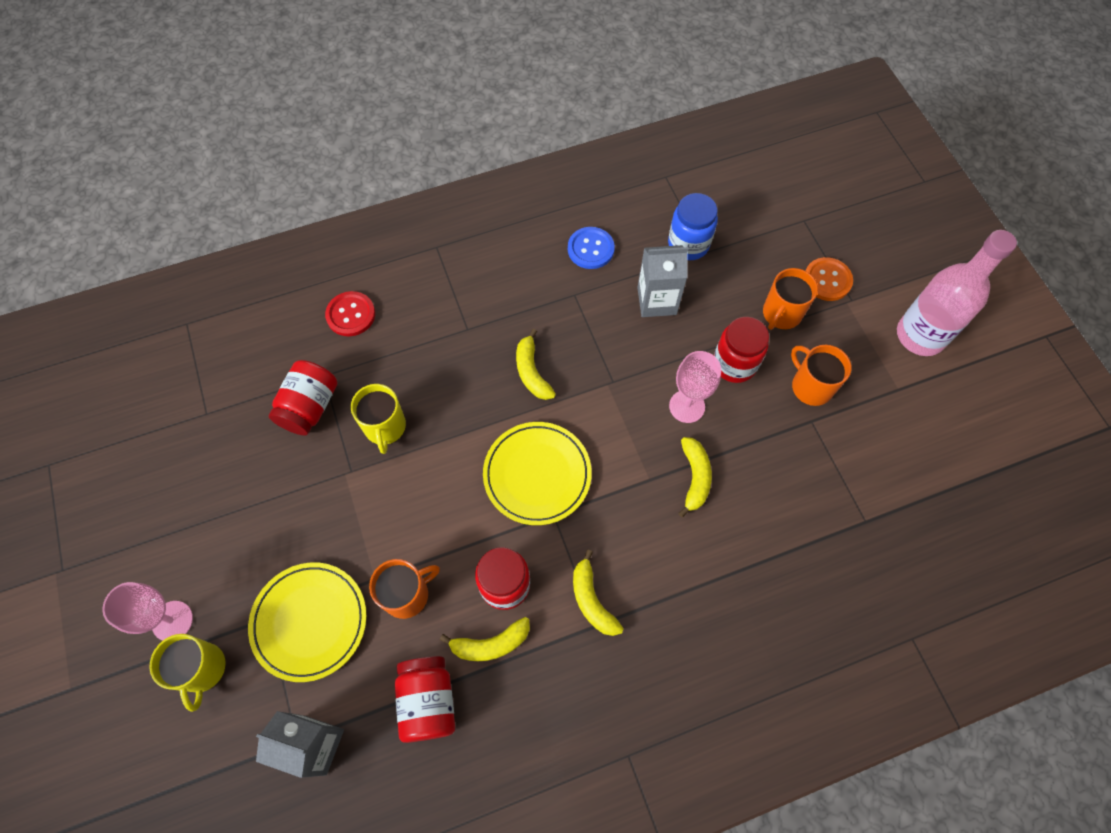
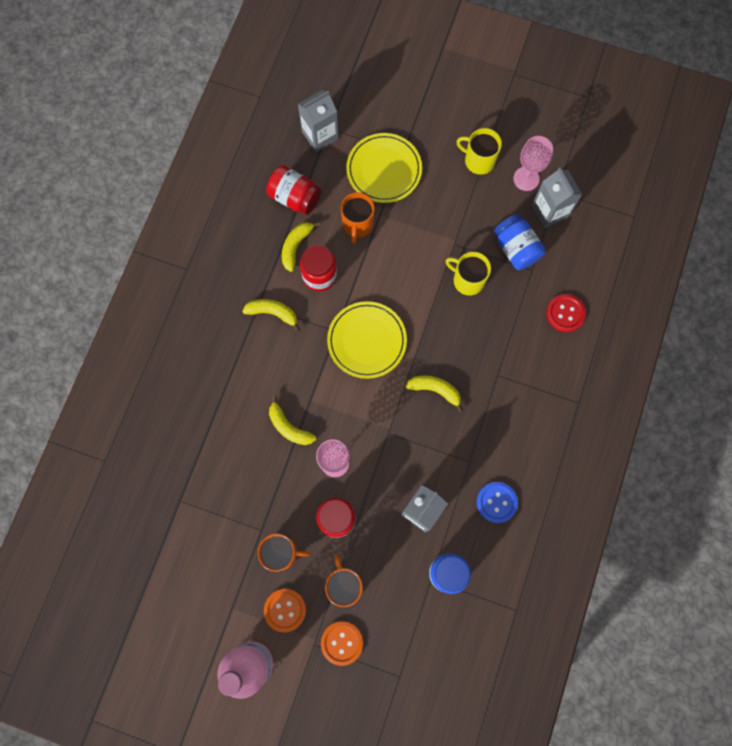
camera: 130 degrees right, 10 degrees up
(172, 621) = (440, 108): pink goblet -> pink goblet (526, 179)
(202, 669) = (402, 108): yellow mug -> yellow mug (478, 160)
(237, 405) = (550, 211): none -> grey carton
(309, 407) = (516, 249): red jar -> blue jar
(852, 344) = (285, 610): none -> orange button

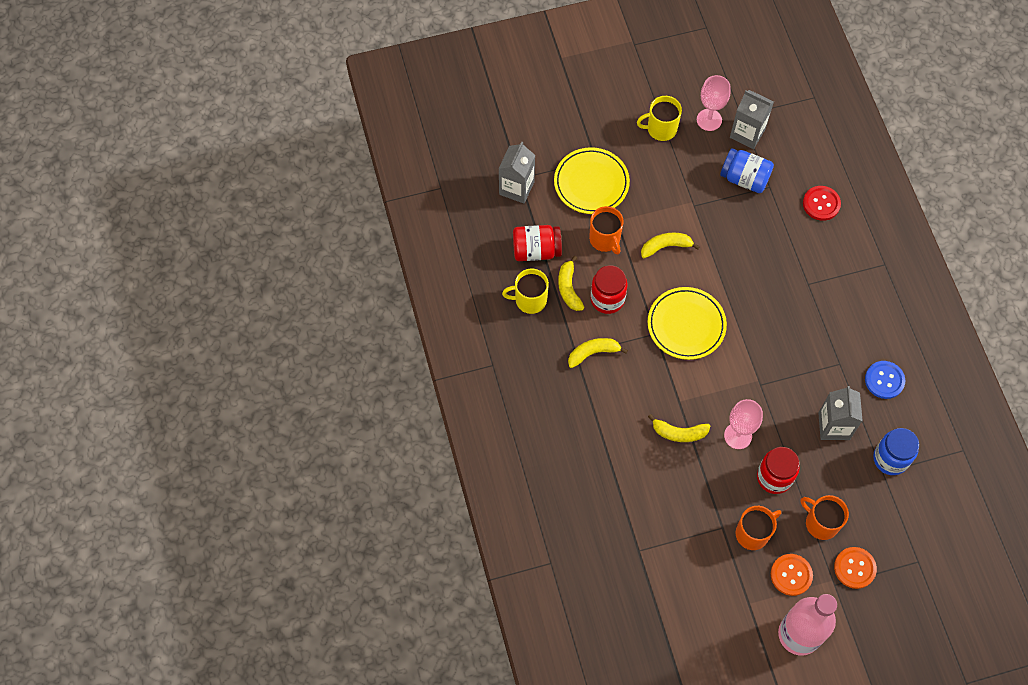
camera: 35 degrees left, 10 degrees down
(435, 390) = (770, 327): yellow banana -> yellow banana (666, 246)
(467, 280) = (727, 227): yellow mug -> yellow mug (529, 300)

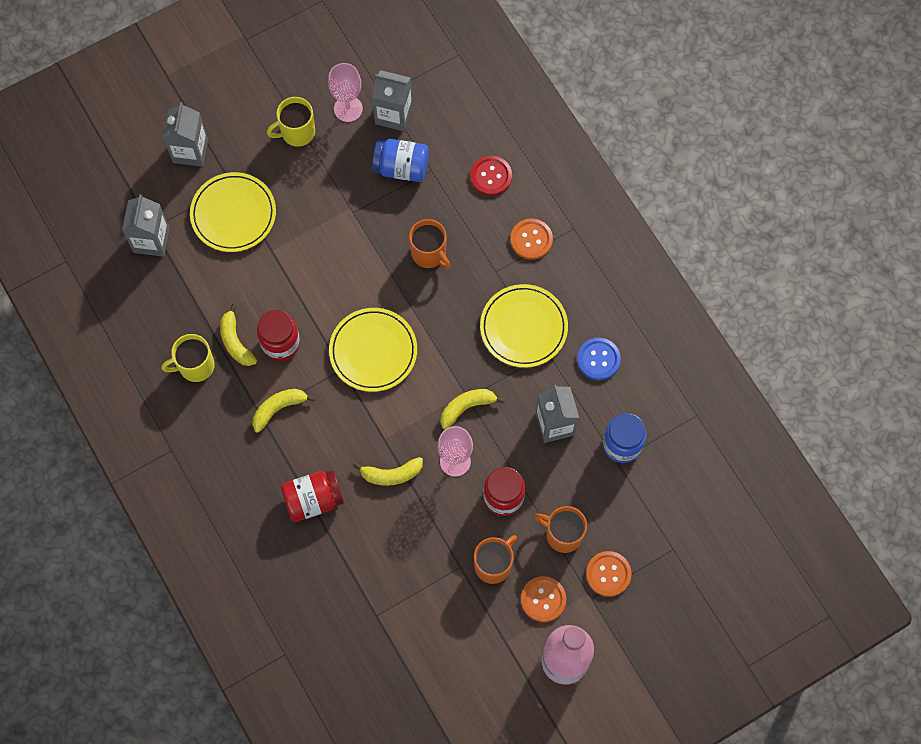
camera: 15 degrees left, 5 degrees up
(536, 250) = (190, 307): red jar -> red jar (313, 500)
(566, 123) = (190, 151): none -> grey carton
(605, 239) = (263, 276): orange mug -> orange mug (429, 253)
(666, 246) = (331, 267): yellow banana -> yellow banana (466, 407)
(823, 337) = (523, 327): none -> yellow plate
(845, 265) = (531, 239): none -> orange button

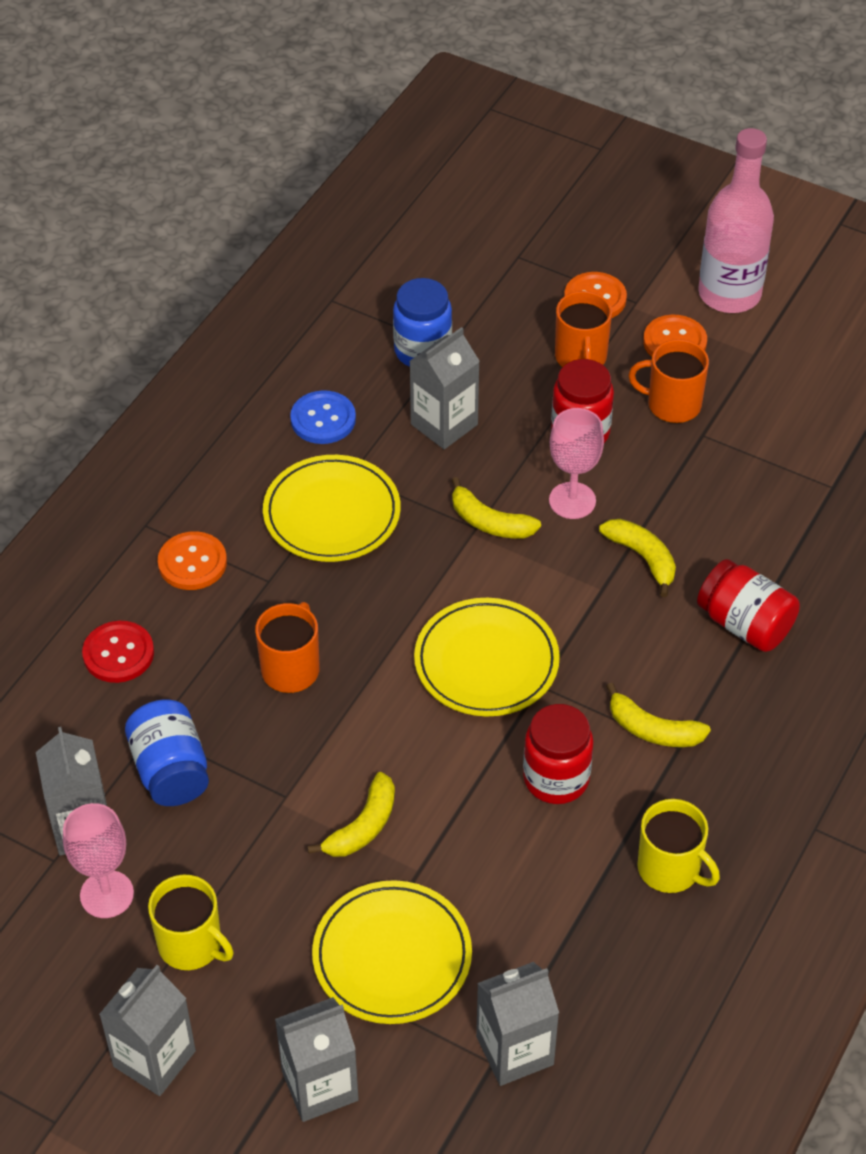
camera: 120 degrees left, 20 degrees down
(235, 342) = (595, 837): yellow banana -> yellow banana (363, 826)
(249, 91) = (154, 1058): none -> grey carton

